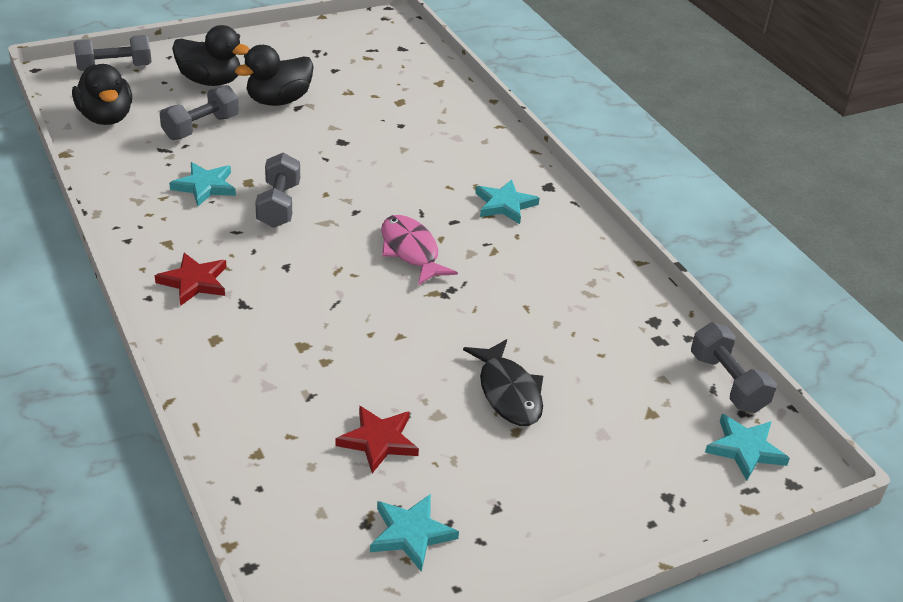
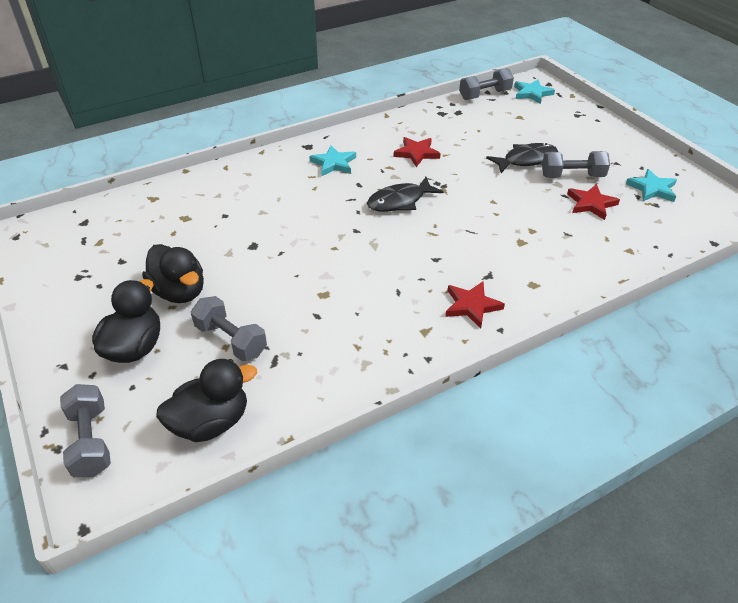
camera: 90 degrees left, 5 degrees up
(205, 186) = (335, 320): turquoise star -> none
(279, 205) = (355, 271): grey dumbbell -> grey dumbbell (572, 176)
(411, 251) = (400, 201): pink fish -> black fish
(530, 279) = (416, 153): none -> red star

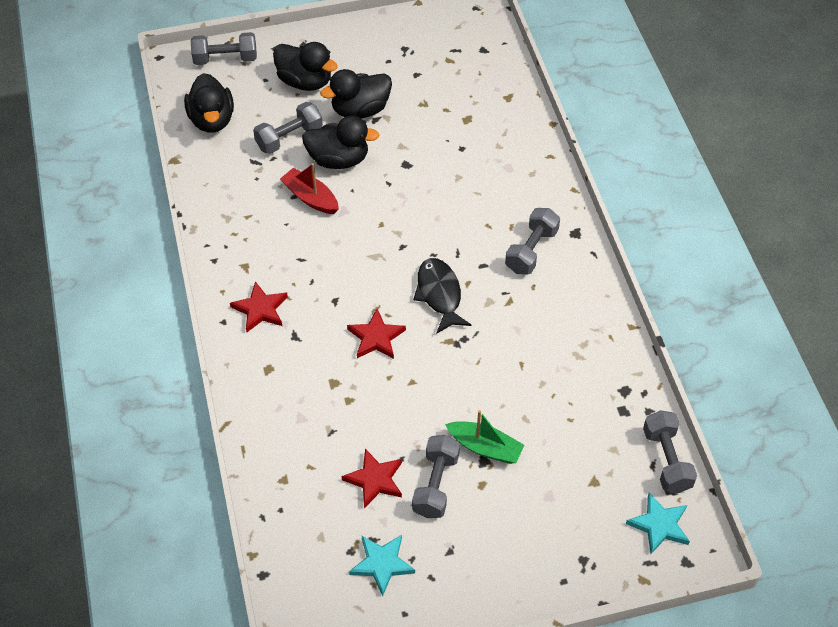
camera: 105 degrees right, 10 degrees up
(256, 293) = (338, 159): none -> black duck
(316, 302) = (310, 198): none -> red boat
(333, 163) = (531, 250): turquoise star -> grey dumbbell
(416, 153) = (532, 335): red star -> red star (376, 337)
(526, 160) = (485, 447): black fish -> green boat

